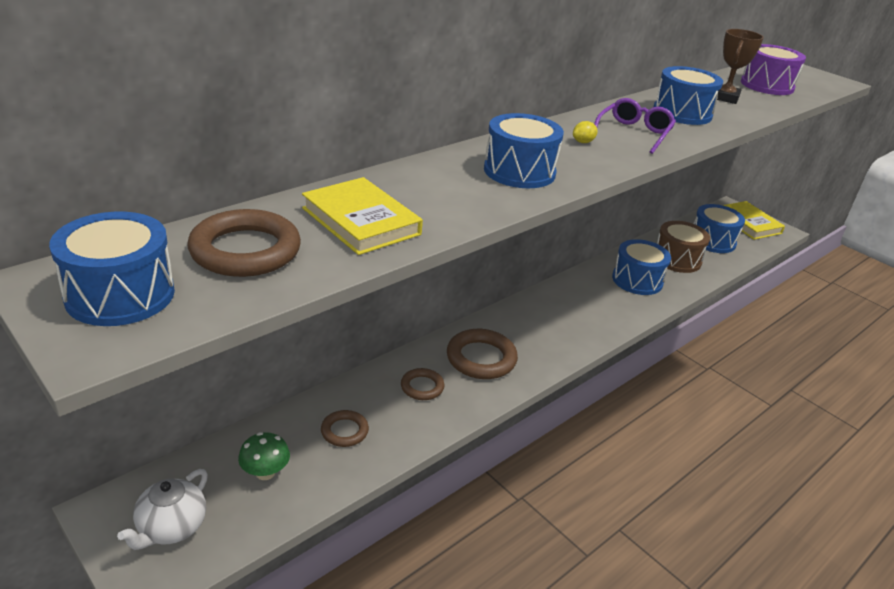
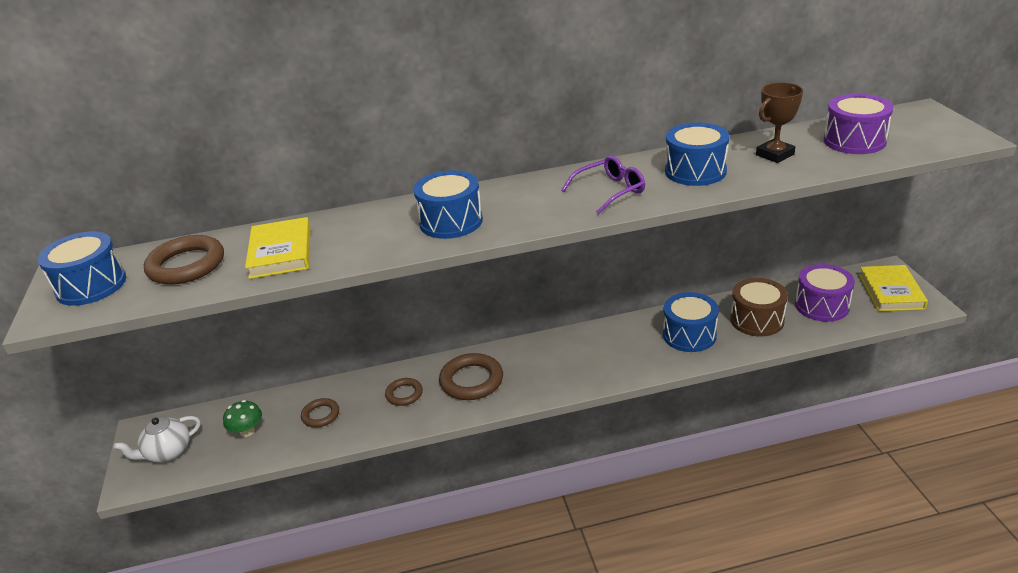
camera: 35 degrees right, 0 degrees up
(583, 142) = (546, 197): yellow lemon -> none
(712, 241) = (822, 306): blue drum -> purple drum

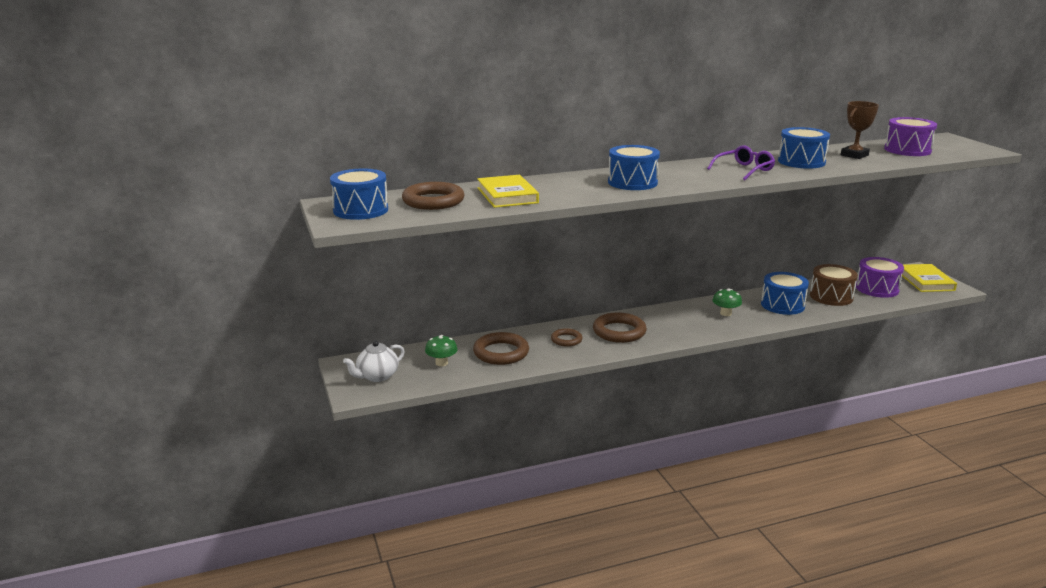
camera: 10 degrees left, 10 degrees down
(320, 415) = (501, 353): brown ring -> brown ring, size x1.72
(612, 349) = (725, 313): none -> green mushroom

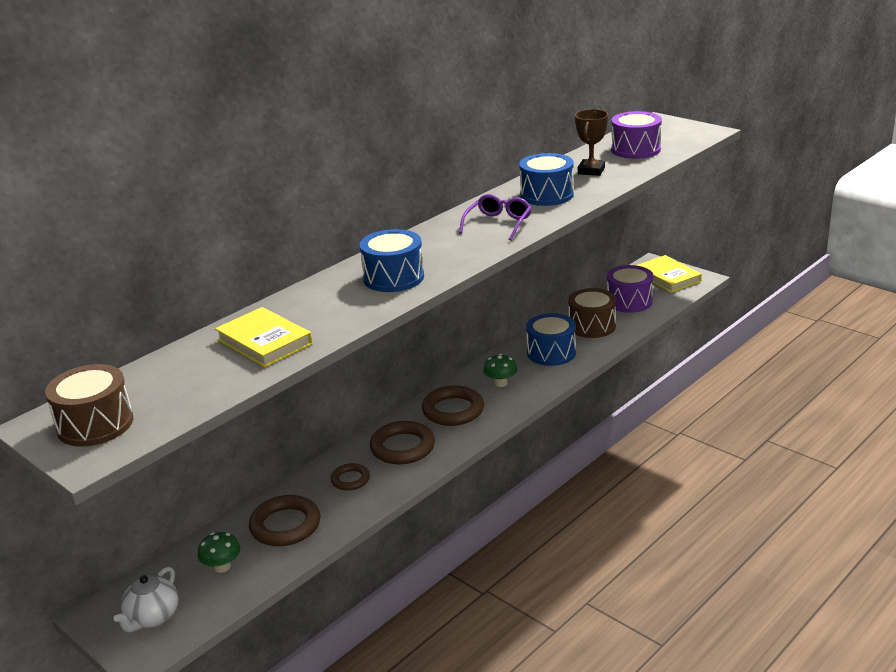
camera: 25 degrees left, 5 degrees up
(360, 210) = (95, 424): blue drum -> brown drum
(433, 201) = (179, 379): brown ring -> brown ring (453, 410)

